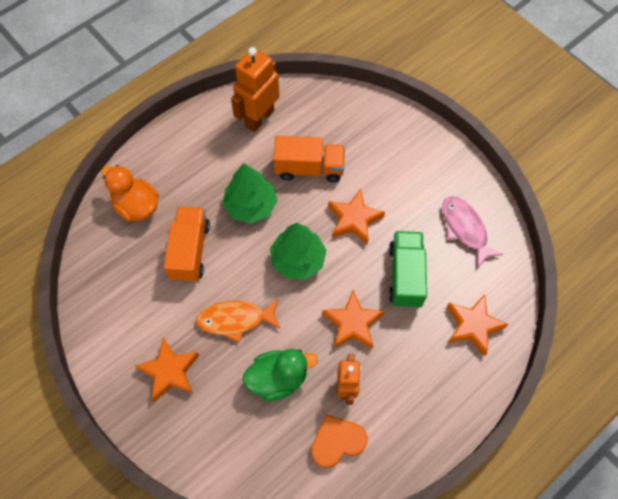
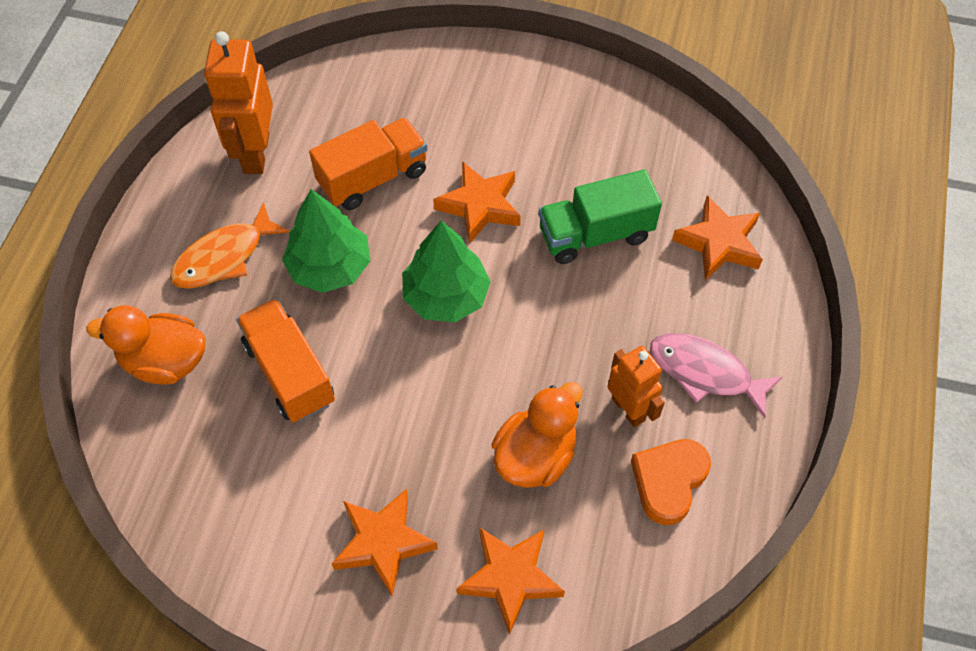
camera: 35 degrees left, 5 degrees down
(235, 319) = (421, 420): orange fish -> orange fish (224, 257)
(278, 379) = (535, 455): green duck -> orange duck
(352, 323) = (575, 330): orange star -> orange star (510, 578)
(405, 276) = (595, 234): green truck -> green truck turned 75 degrees counterclockwise
(465, 229) = (623, 139): pink fish -> pink fish (705, 372)

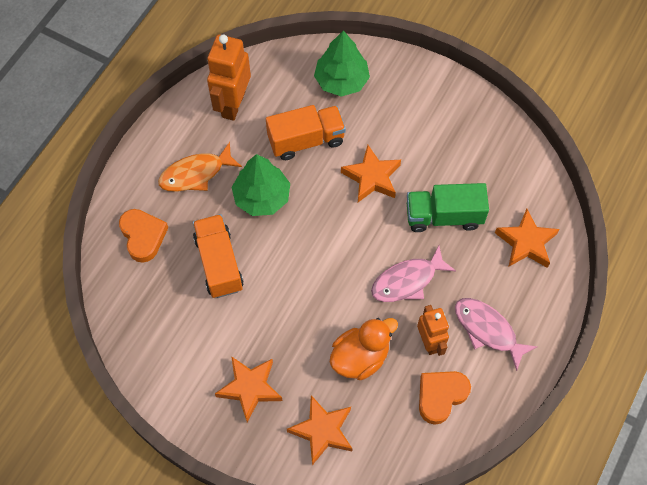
camera: 15 degrees right, 5 degrees up
(165, 361) = (143, 236): orange duck -> orange heart
(446, 296) = (332, 235): green tree -> green tree (341, 81)
(571, 332) = (407, 280): none -> pink fish

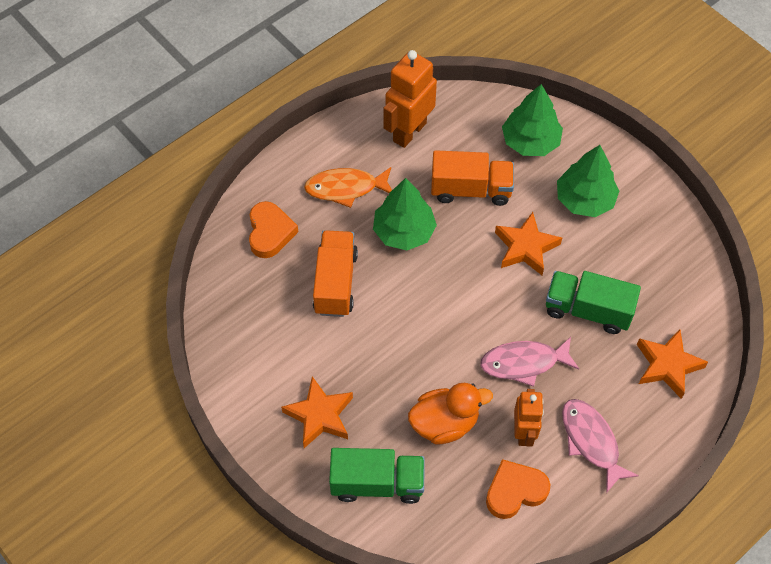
camera: 20 degrees right, 5 degrees down
(322, 431) = (377, 483): orange star -> green truck
(406, 118) = (584, 199): none -> green tree

